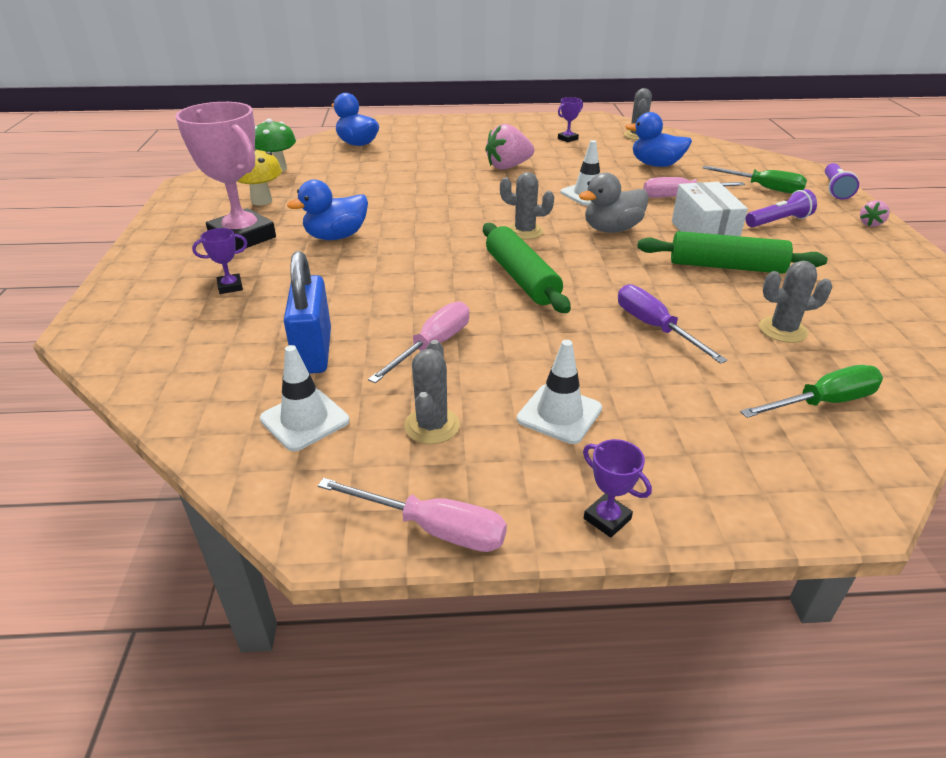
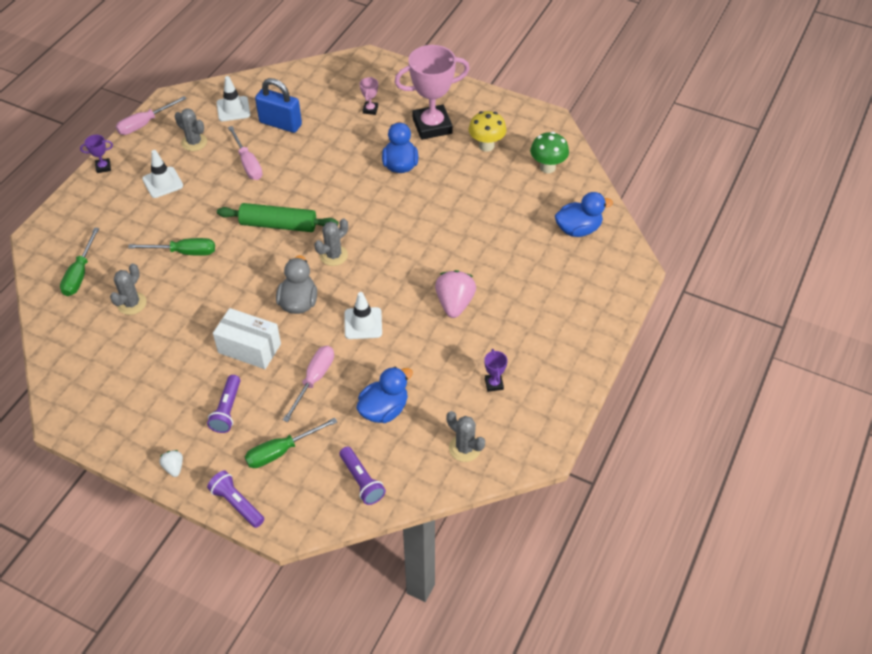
camera: 120 degrees right, 15 degrees up
(230, 287) = (370, 109): purple trophy -> pink trophy
(654, 327) = (184, 252): purple screwdriver -> green screwdriver
(725, 157) = (361, 481): none -> purple flashlight
(726, 266) = (205, 329): green rolling pin -> none
(870, 224) = (174, 467): pink strawberry -> white strawberry

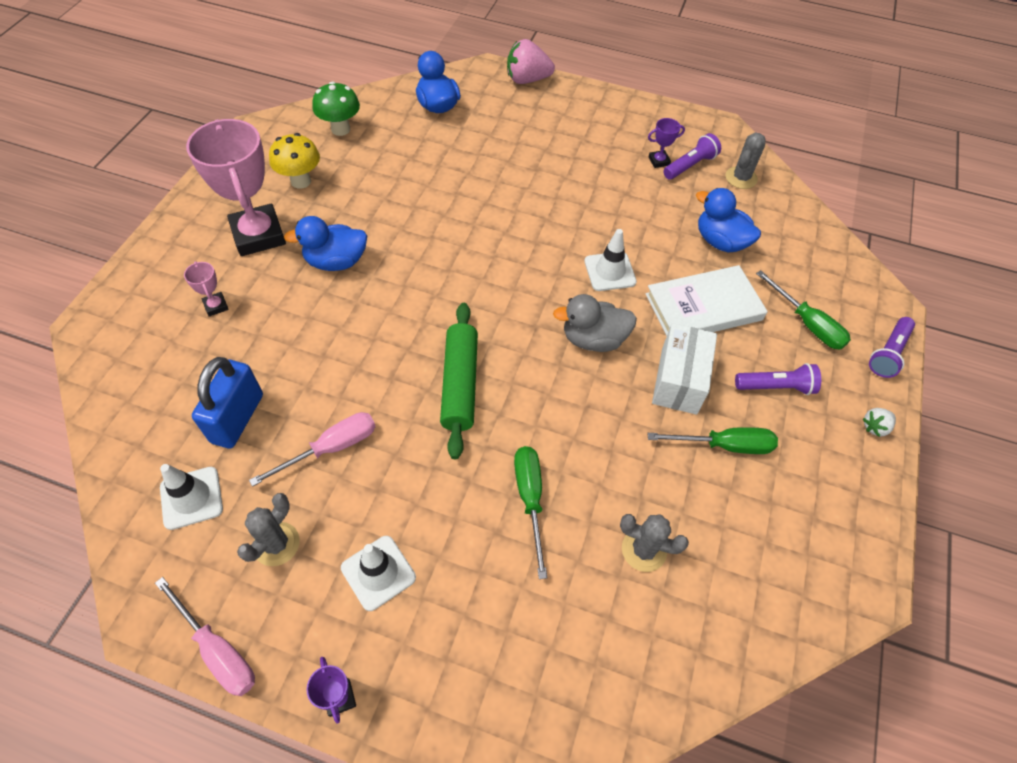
camera: 100 degrees left, 5 degrees up
(80, 274) = (603, 654): green screwdriver -> green screwdriver (724, 445)
(314, 380) = (703, 307): pink screwdriver -> white book
(333, 255) = (508, 313): grey cactus -> none
(361, 481) = (811, 251): purple flashlight -> purple flashlight (690, 165)
(370, 109) = (216, 306): pink trophy -> pink trophy turned 60 degrees clockwise
(454, 303) = (562, 195): pink strawberry -> pink strawberry (527, 80)

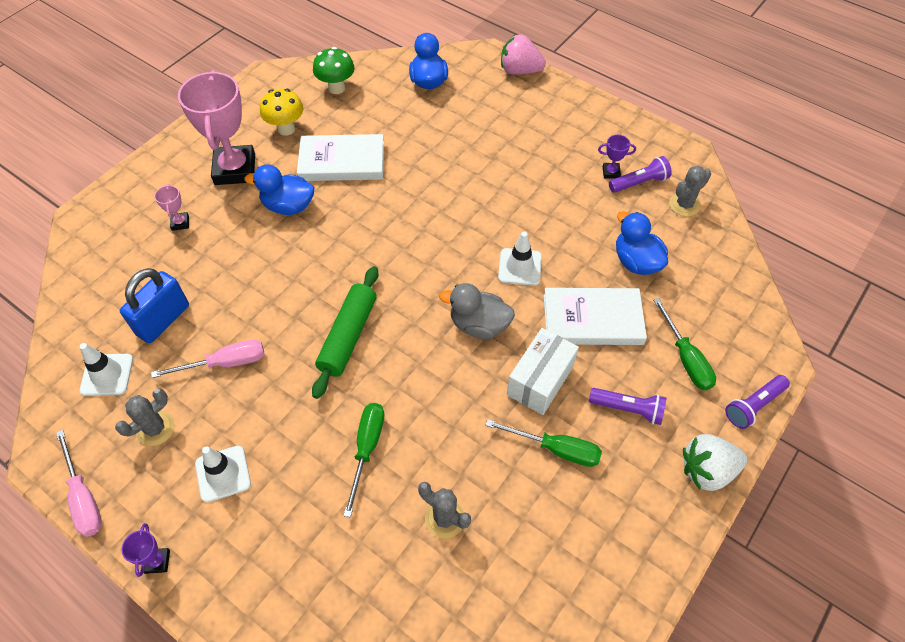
camera: 20 degrees right, 0 degrees up
(377, 203) = (342, 161): none -> white book
(875, 427) = (707, 470): white strawberry -> white strawberry, size x1.97

